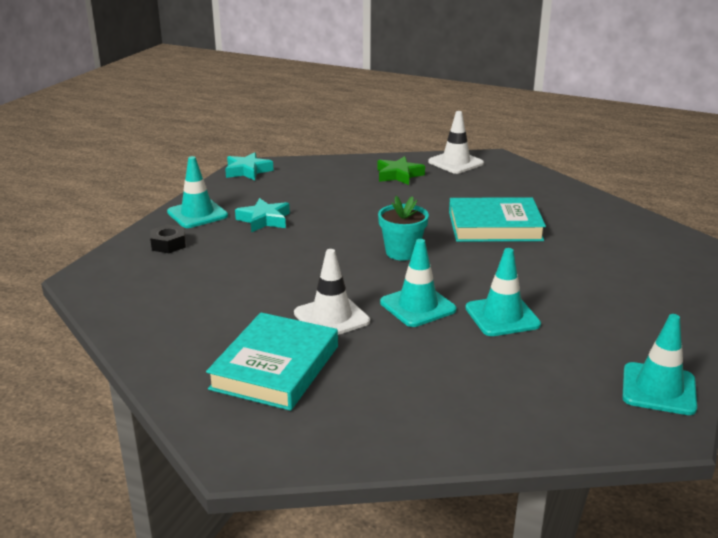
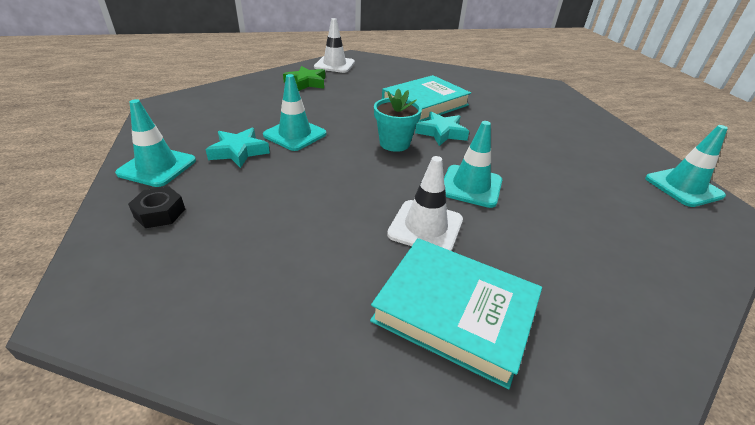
camera: 40 degrees left, 10 degrees up
(247, 171) = (164, 109): turquoise star -> turquoise star (441, 133)
(275, 367) = (455, 312): turquoise book -> turquoise book turned 45 degrees counterclockwise
(502, 316) = (532, 171): turquoise traffic cone -> turquoise traffic cone (295, 134)

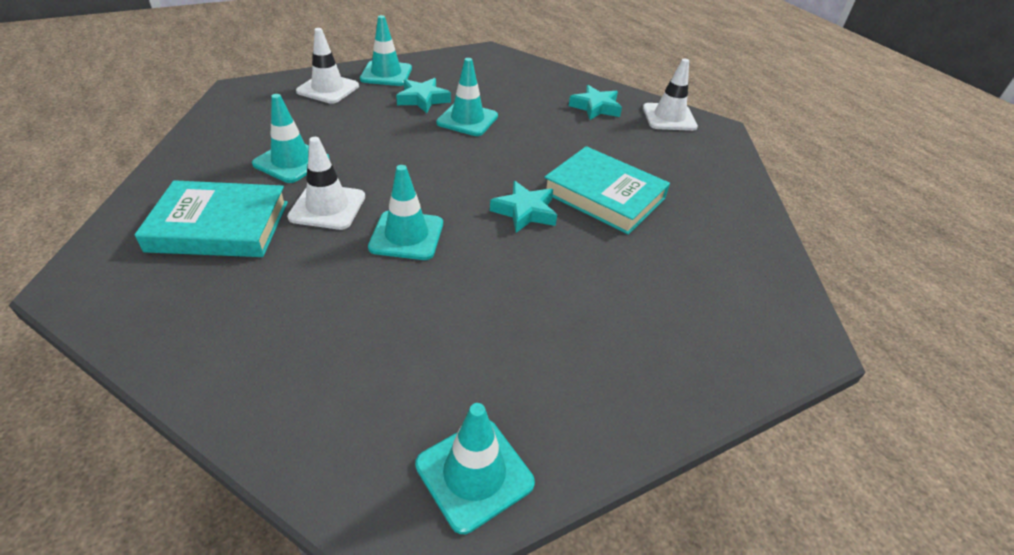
camera: 75 degrees right, 5 degrees up
(160, 213) = (328, 89): black nut -> white traffic cone
(306, 82) = (595, 107): green star -> turquoise star
(330, 250) = (291, 161): none -> turquoise traffic cone
(394, 143) = (479, 179): turquoise flower pot -> none
(455, 312) = (219, 226): turquoise book -> turquoise book turned 75 degrees clockwise

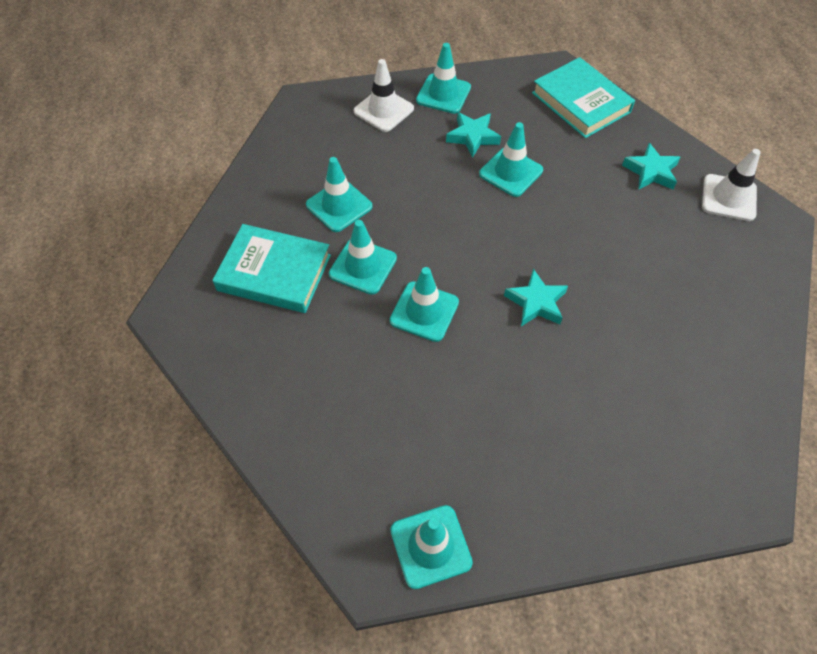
camera: 20 degrees right, 15 degrees up
(327, 207) = (363, 266): white traffic cone -> turquoise traffic cone
(604, 195) = (619, 295): turquoise book -> turquoise book (580, 102)

